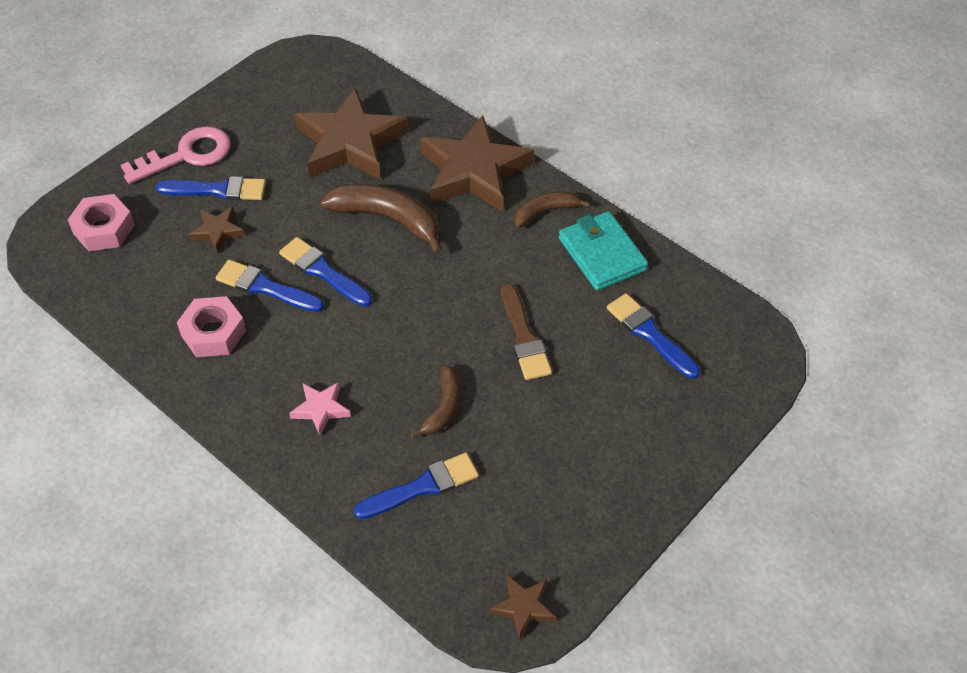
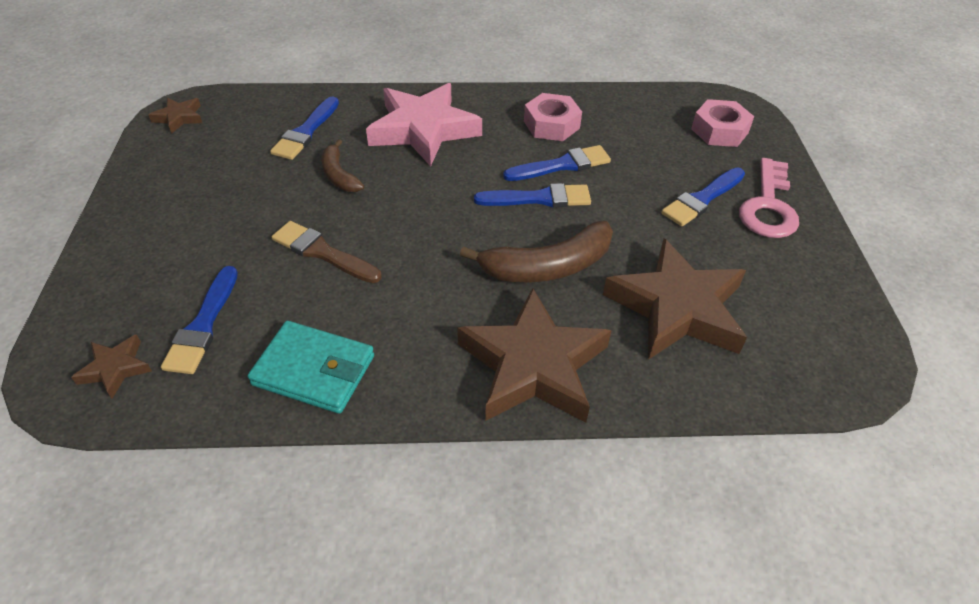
camera: 135 degrees right, 5 degrees down
(218, 231) = (651, 175): brown star -> brown star (115, 368)
(321, 409) = (423, 130): pink star -> pink star, size x2.21
(545, 212) = (415, 374): brown banana -> none
(649, 334) = (203, 325): blue brush -> blue brush turned 90 degrees clockwise

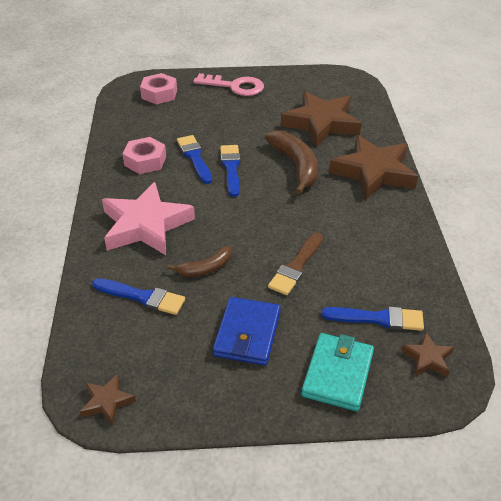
camera: 90 degrees left, 5 degrees down
(224, 206) = (247, 334): none -> blue wallet
(314, 370) = (401, 257): turquoise wallet -> turquoise wallet (337, 374)
(702, 199) = (229, 107): blue brush -> none

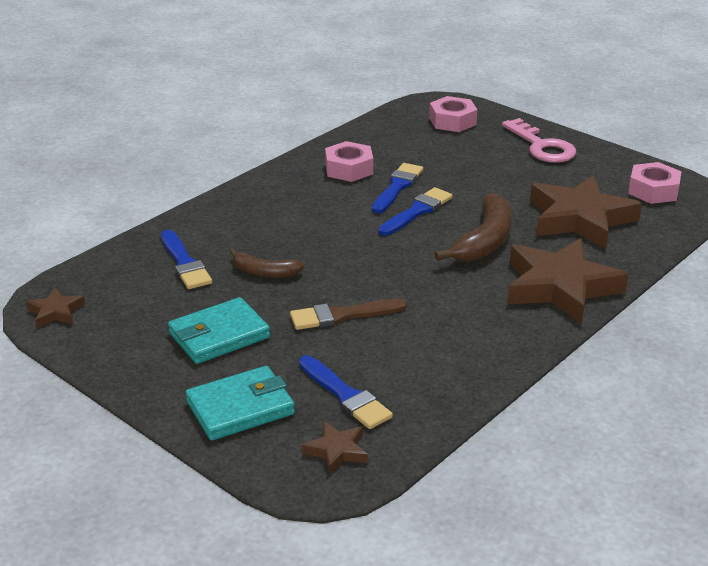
camera: 45 degrees right, 10 degrees down
(146, 225) = (269, 216): pink star -> none
(247, 334) = (219, 335): blue wallet -> turquoise wallet
(329, 86) = (653, 190): none -> pink nut

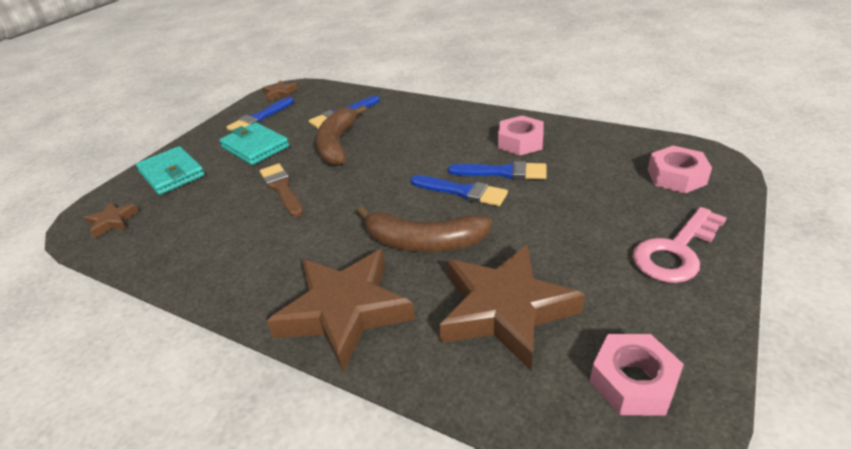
camera: 80 degrees right, 5 degrees up
(264, 272) = (337, 144): brown banana -> brown banana, size x1.71
(345, 395) = (176, 212): blue brush -> blue brush (259, 118)

